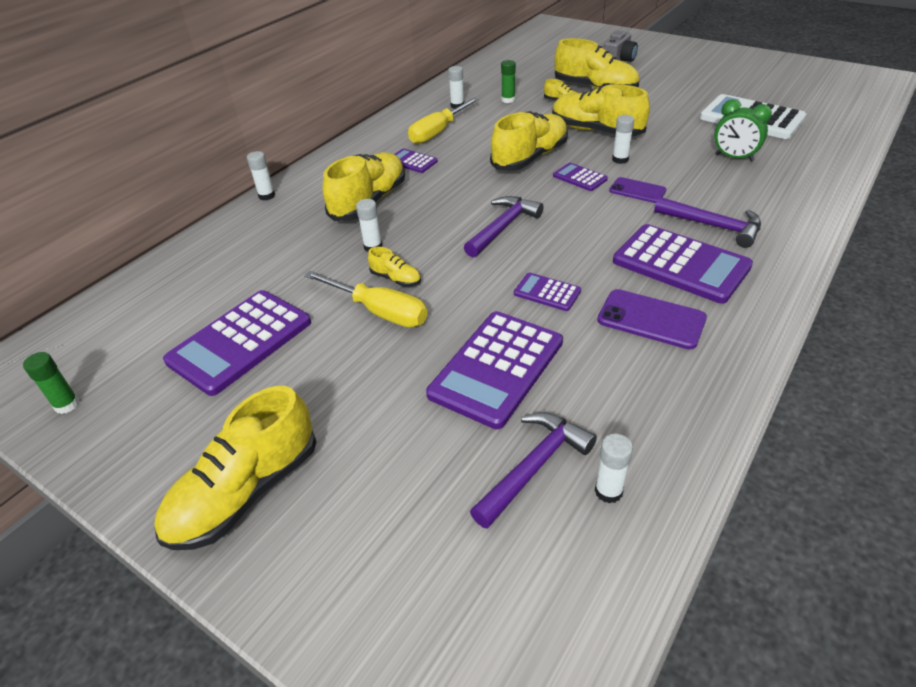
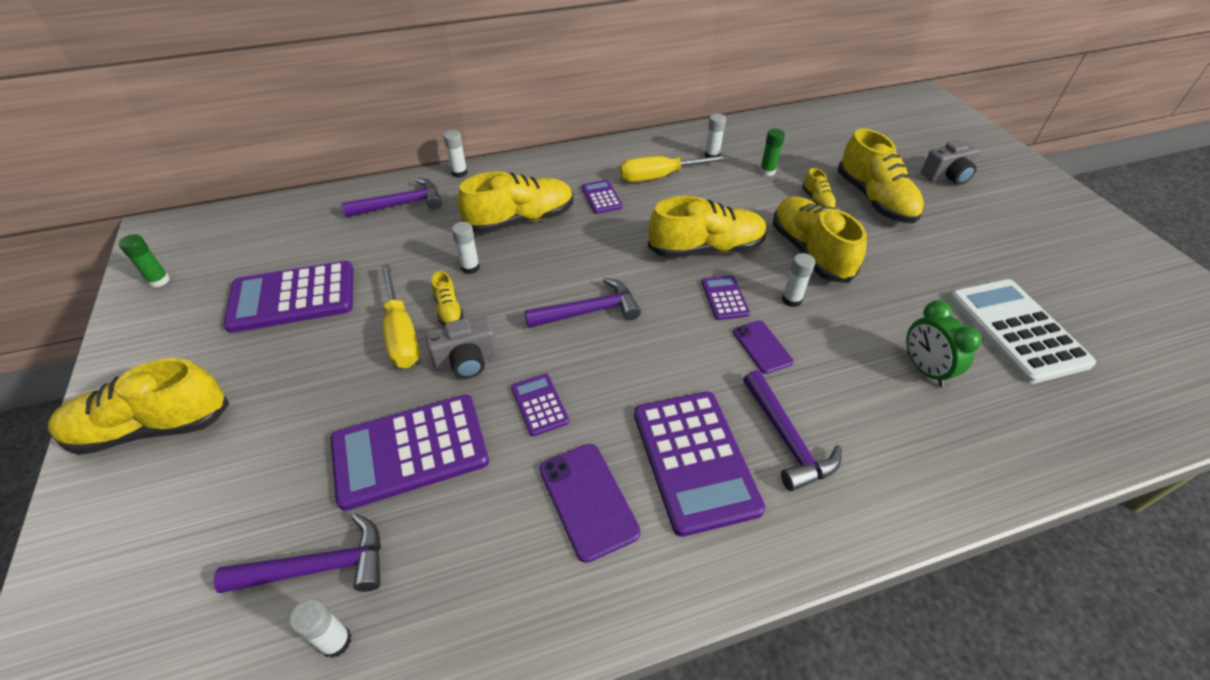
camera: 35 degrees right, 5 degrees up
(244, 237) = (401, 204): none -> purple hammer
(458, 299) = (466, 361): none -> grey camera

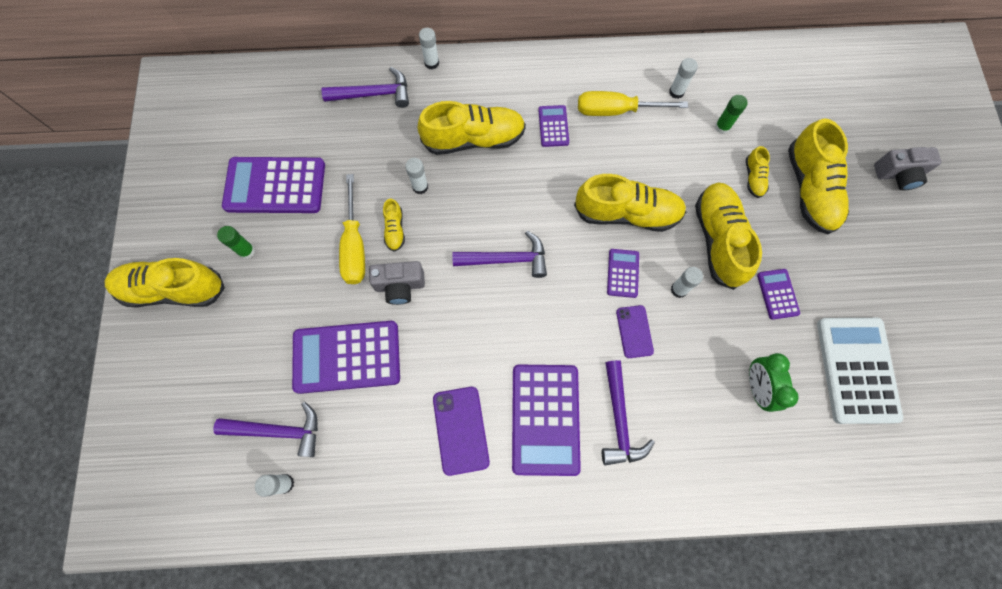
camera: 15 degrees right, 25 degrees up
(159, 280) = (173, 141): green glue stick -> green glue stick (246, 251)
(539, 405) = (445, 341): purple calculator -> purple calculator (777, 294)

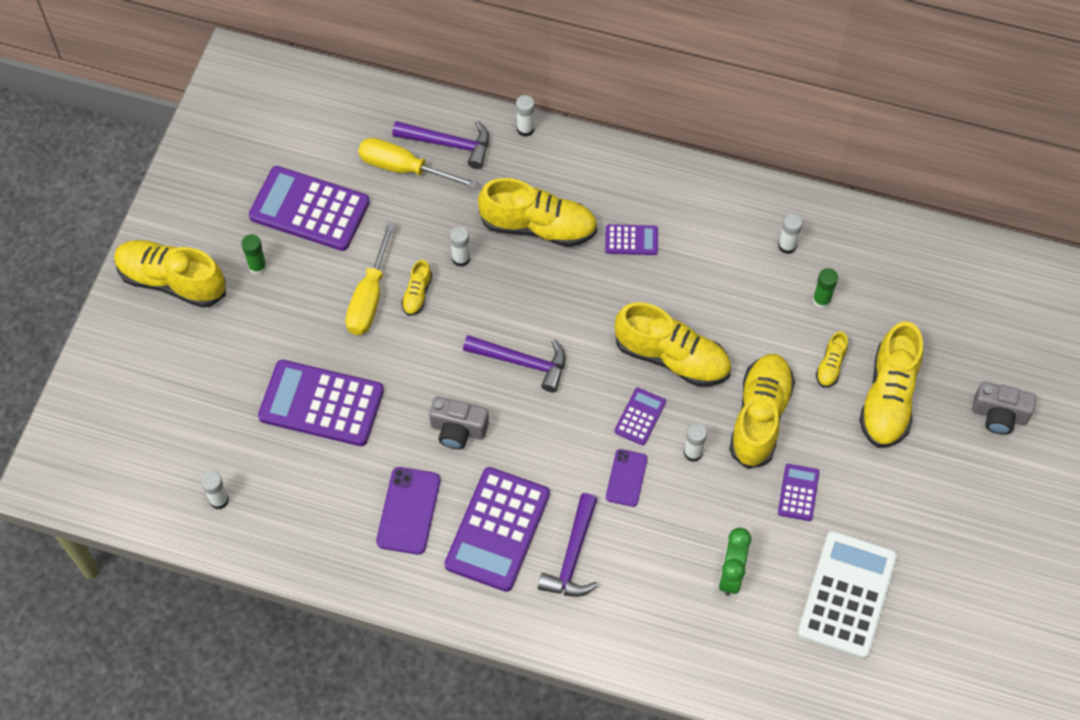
camera: 20 degrees right, 10 degrees down
(278, 430) = (230, 450): purple hammer -> none
(400, 286) = (401, 352): grey camera -> grey camera (458, 430)
(553, 126) = (631, 240): purple calculator -> purple calculator turned 75 degrees clockwise
(616, 111) = (709, 245): yellow screwdriver -> yellow screwdriver (403, 168)

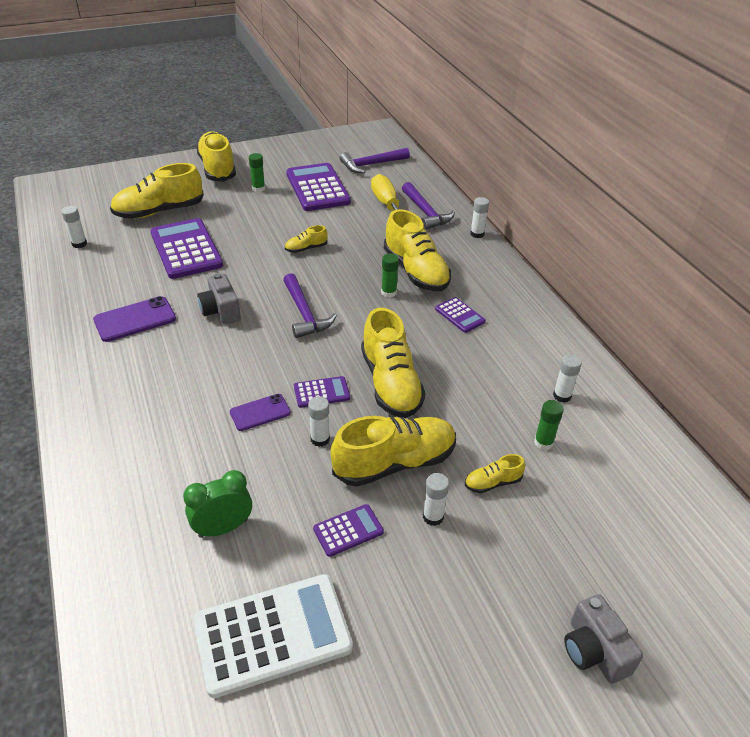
camera: 50 degrees right, 20 degrees down
(369, 297) = (283, 233): yellow screwdriver -> none
(461, 258) = (352, 253): white glue stick -> white glue stick (433, 517)
(498, 529) = (154, 367): purple calculator -> none
(550, 272) = (389, 292): none -> green glue stick
(573, 556) = (162, 418): purple hammer -> purple hammer (371, 165)
(888, 398) = (509, 543): yellow shoe -> yellow shoe (159, 211)

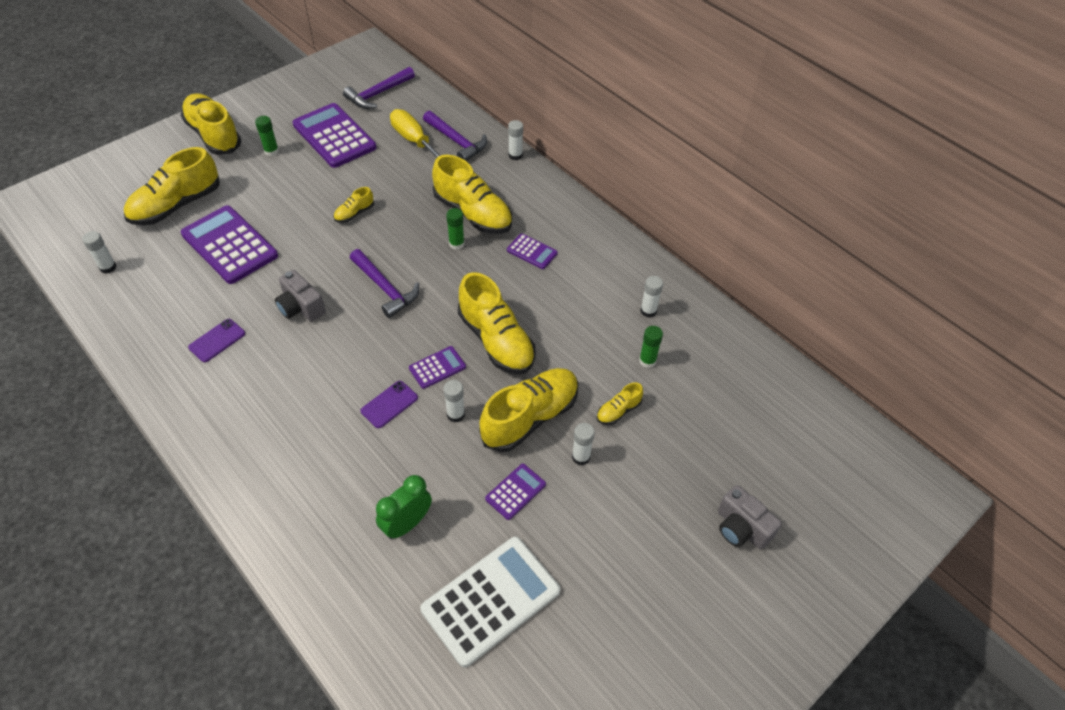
camera: 20 degrees left, 10 degrees up
(135, 319) = (217, 340): purple phone -> purple phone, size x0.66

